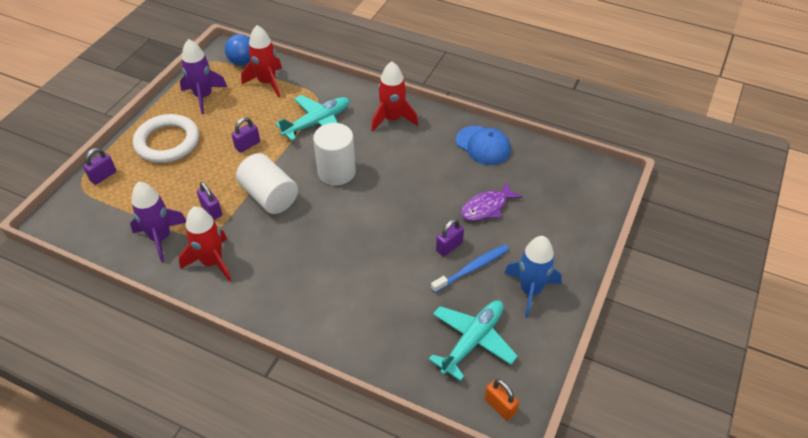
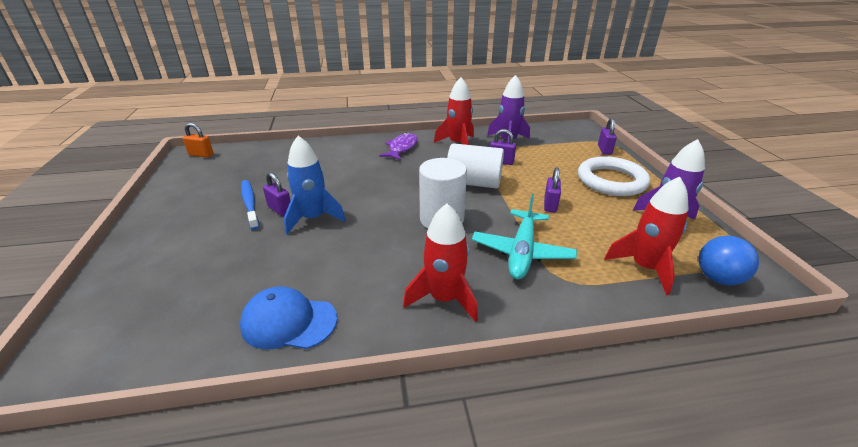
camera: 145 degrees right, 15 degrees down
(449, 247) = (280, 209): purple padlock -> purple padlock turned 60 degrees counterclockwise
(472, 268) = (250, 204): blue toothbrush -> blue toothbrush turned 135 degrees clockwise
(472, 341) = (232, 171): turquoise plane -> none
(486, 207) = (253, 252): purple fish -> purple fish (402, 148)
(530, 290) = (185, 209): blue rocket -> blue rocket (313, 218)

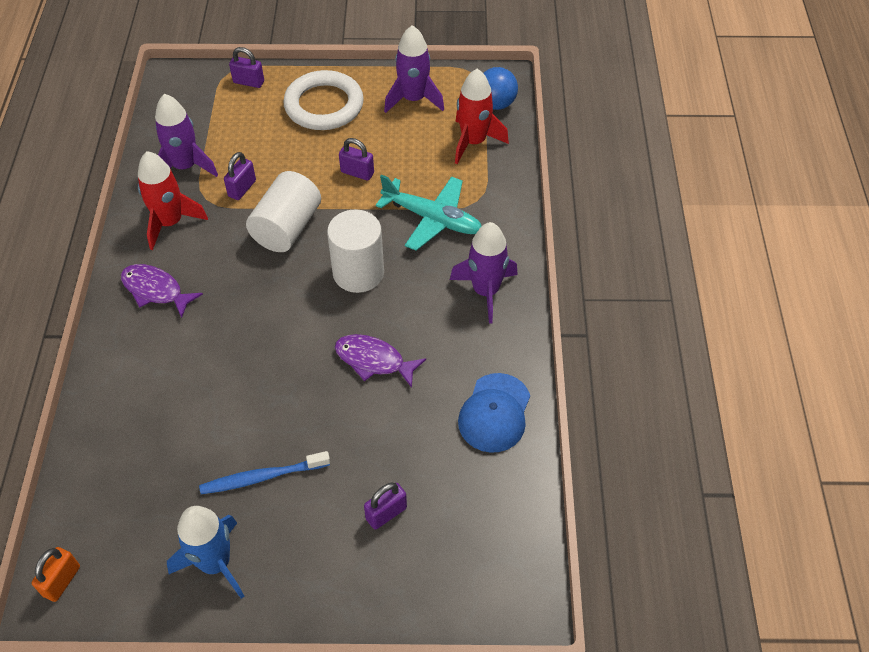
camera: 80 degrees left, 20 degrees up
(280, 209) = (289, 438): purple padlock -> purple padlock (386, 513)
(313, 218) = (321, 399): blue rocket -> blue rocket (215, 563)
(351, 238) = (374, 361): none -> purple fish
(444, 298) = (485, 291): red rocket -> purple rocket

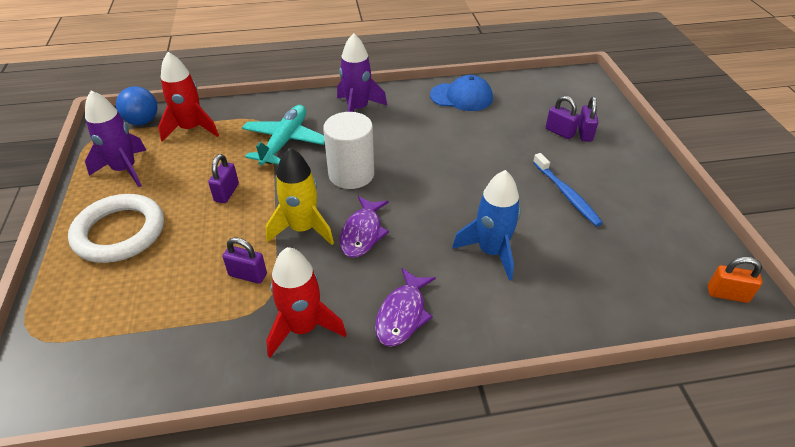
camera: 100 degrees left, 10 degrees down
(185, 167) = (210, 337): purple rocket -> none
(215, 563) = (648, 205): blue rocket -> blue rocket (491, 251)
(248, 82) = (58, 309): purple padlock -> purple padlock (584, 133)
(287, 228) = (303, 229): white cylinder -> yellow rocket
(374, 361) = (438, 154): purple fish -> purple fish (362, 233)

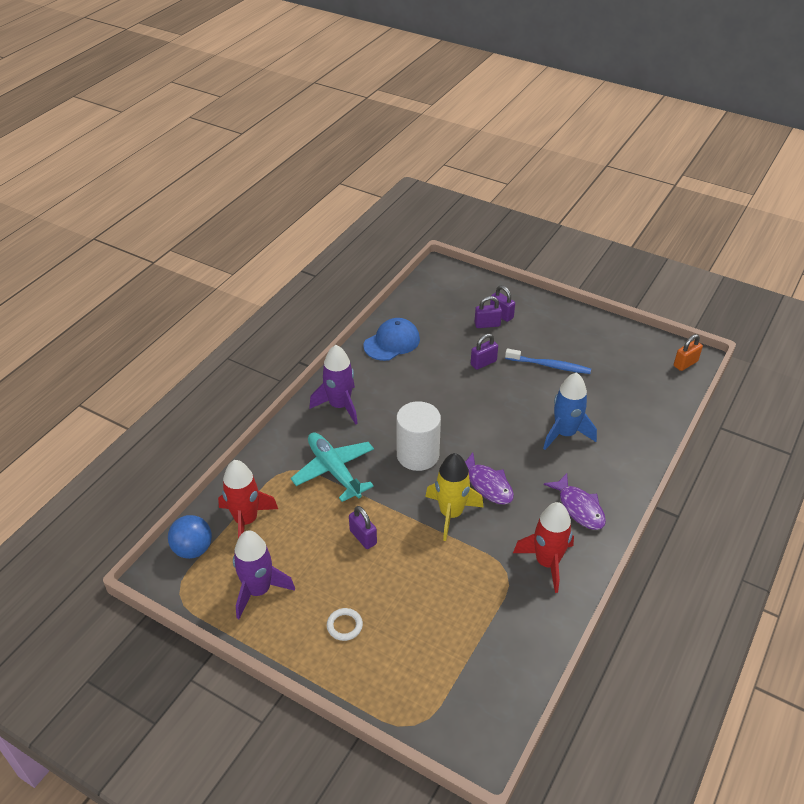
camera: 50 degrees left, 0 degrees up
(119, 232) = (344, 626): white ring -> white ring, size x0.41
(248, 275) = (470, 568): purple padlock -> purple padlock (483, 363)

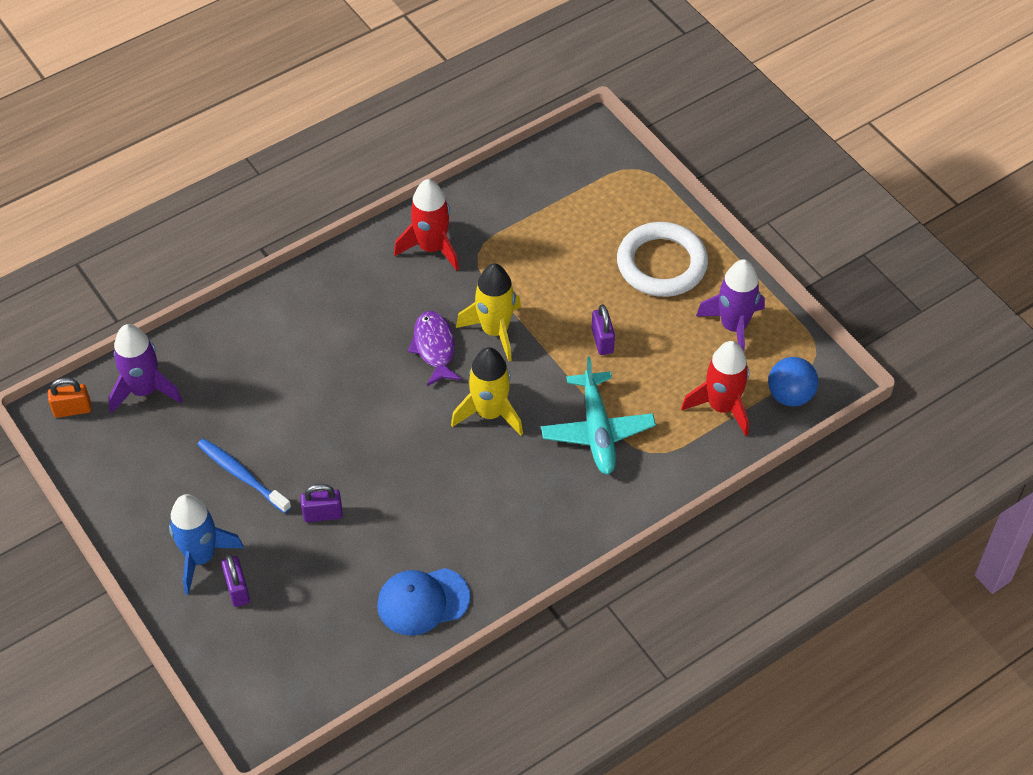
camera: 155 degrees left, 10 degrees up
(339, 406) = (548, 520): purple rocket -> purple rocket (144, 390)
(344, 626) = (661, 264): white ring -> white ring, size x2.44
(417, 455) = (490, 413): white cylinder -> yellow rocket
(487, 324) = (270, 579): purple padlock -> none
(565, 434) = (302, 374): blue rocket -> blue rocket (201, 557)
(579, 508) = (356, 287): purple fish -> none

